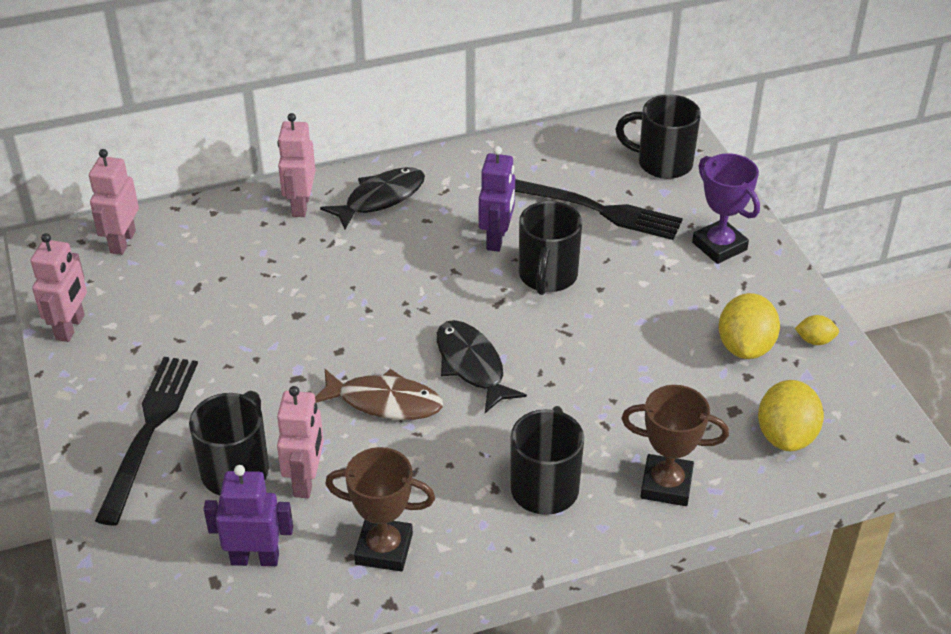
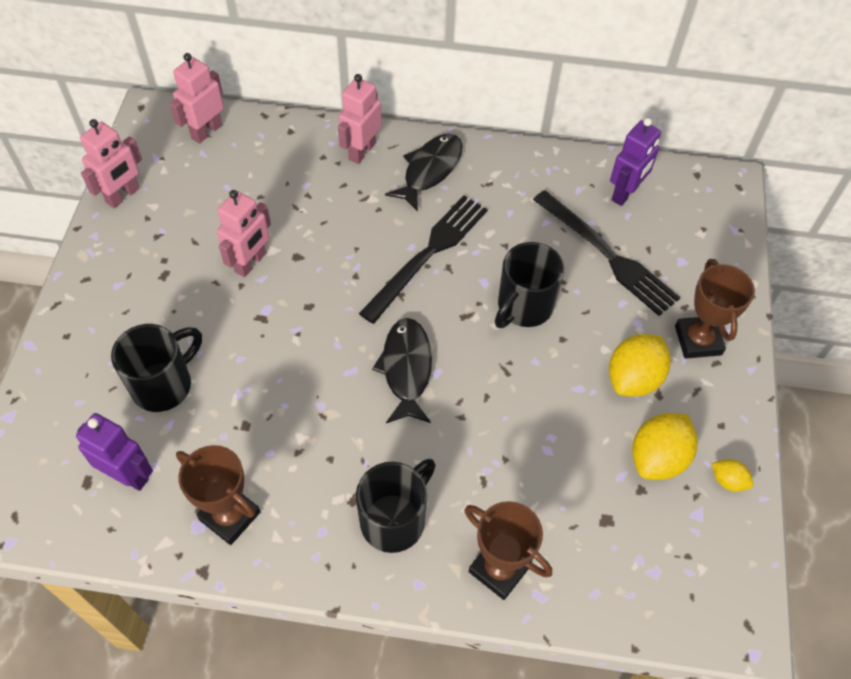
camera: 25 degrees right, 15 degrees up
(149, 431) = (122, 318): black fork -> black fork (428, 254)
(306, 481) = (209, 420): pink robot -> pink robot (251, 263)
(380, 198) = (430, 170): black fish -> black fish turned 45 degrees counterclockwise
(384, 402) = (314, 372): brown fish -> none
(497, 239) = (503, 250): purple robot -> purple robot (625, 193)
(662, 163) = (697, 231): black mug -> none
(719, 246) = (698, 340): purple trophy -> brown trophy
(786, 436) = (638, 570): yellow lemon -> yellow lemon (633, 378)

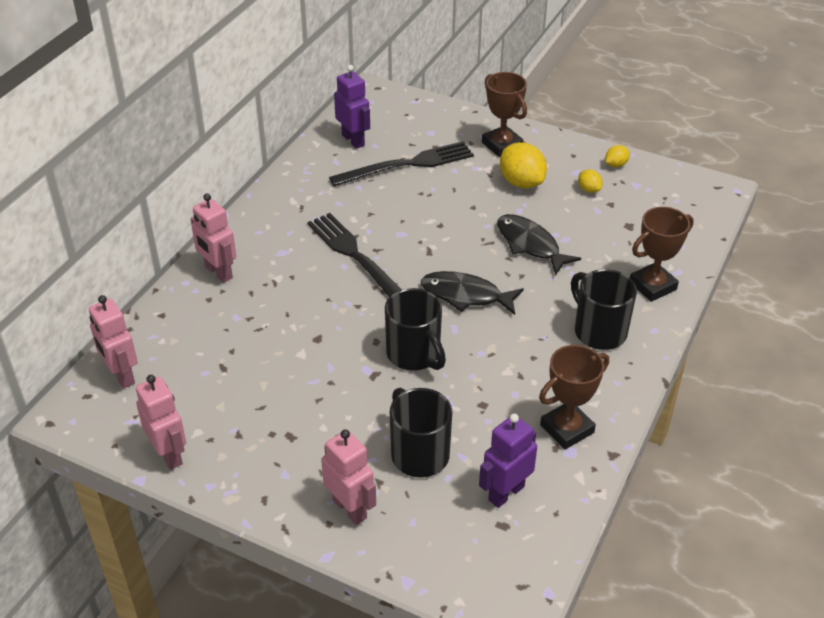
camera: 70 degrees left, 15 degrees down
(251, 263) = (308, 371): pink robot -> pink robot (350, 509)
(430, 170) = (267, 236): black fish -> black fish (530, 245)
(523, 307) = (435, 219): black mug -> black mug (414, 355)
(657, 458) = (589, 189): yellow lemon -> yellow lemon, size x0.51
(698, 340) = (502, 145): brown trophy -> brown trophy turned 45 degrees clockwise

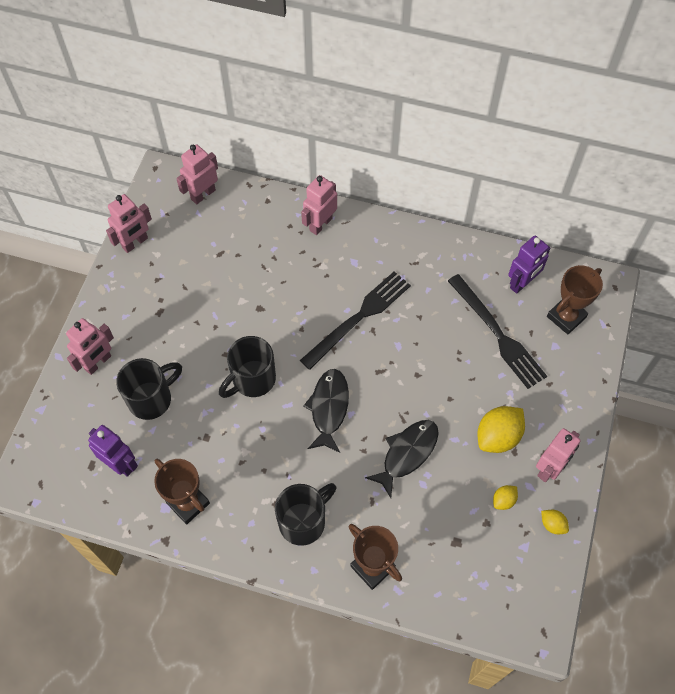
camera: 80 degrees right, 20 degrees up
(502, 145) = (553, 412): brown trophy -> brown trophy (566, 317)
(559, 157) = (549, 468): none -> pink robot

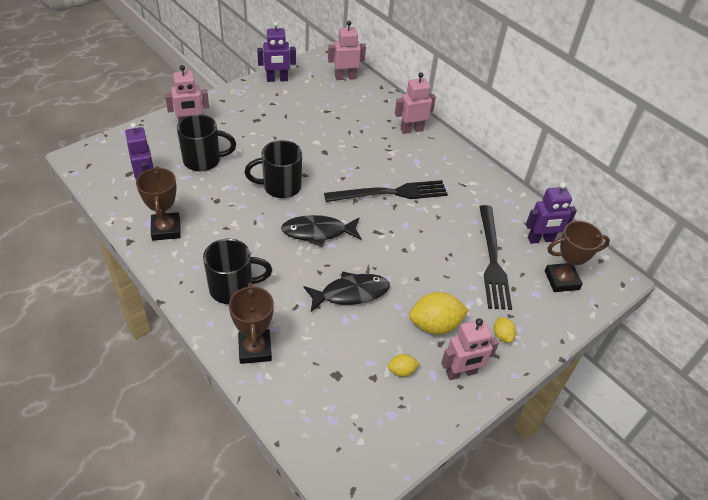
camera: 30 degrees right, 15 degrees down
(135, 243) = (277, 79): pink robot -> purple robot
(329, 408) = (318, 232): black fish -> black fish turned 135 degrees counterclockwise
(552, 524) = (430, 414): yellow lemon -> yellow lemon (502, 335)

